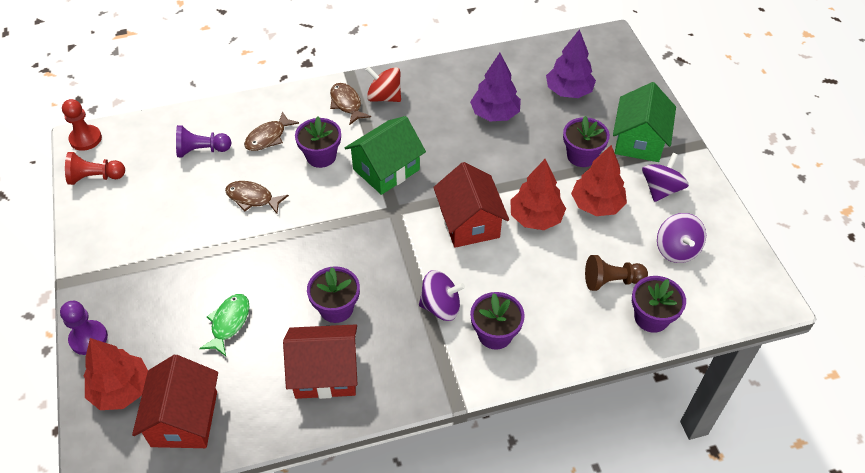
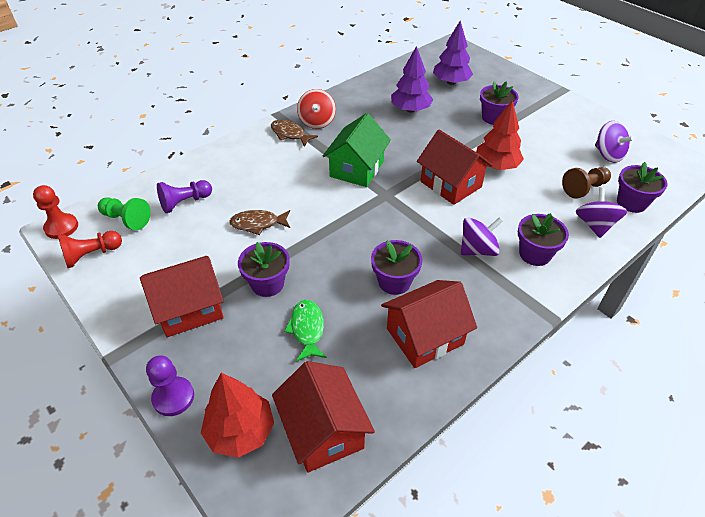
camera: 25 degrees left, 5 degrees down
(142, 150) = (126, 219): none -> green pawn
(145, 263) = (189, 309): none -> red house
(268, 137) = (239, 176): brown fish -> none
(321, 156) = (296, 175): purple flower pot -> purple flower pot (267, 284)
(384, 97) = (317, 122): red spinning top -> red spinning top turned 90 degrees counterclockwise
(596, 205) = (531, 144): red tree -> none
(639, 141) = (524, 98): green house -> none
(661, 189) = (564, 122): purple spinning top -> purple spinning top (595, 225)

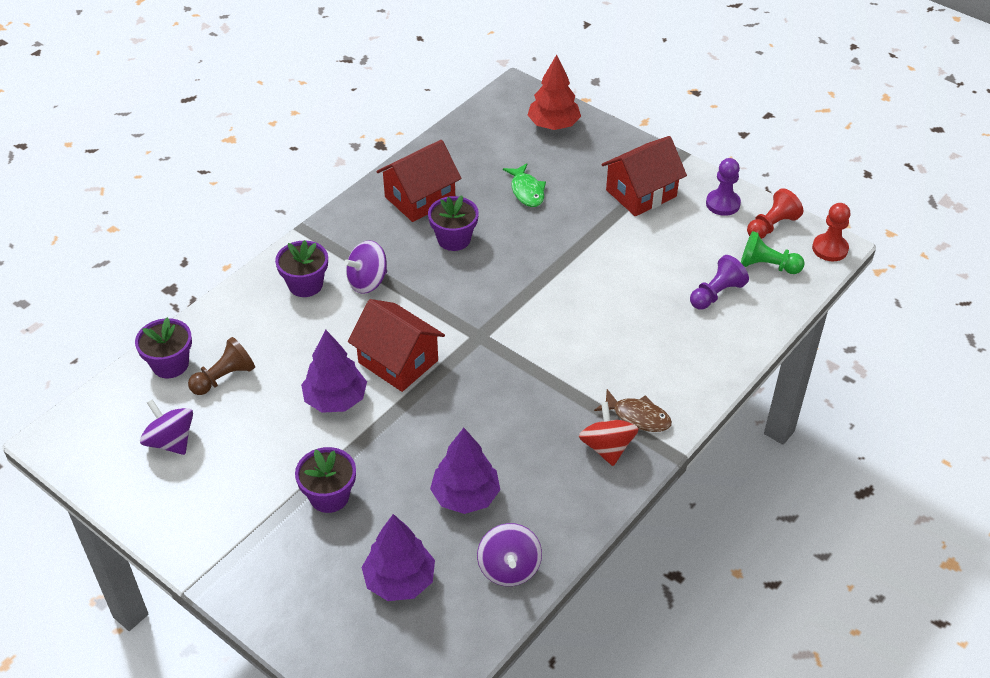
camera: 170 degrees right, 0 degrees up
(173, 397) = (615, 136): purple pawn -> purple pawn (722, 204)
(258, 224) = (618, 279): brown fish -> none
(267, 284) = (579, 222): purple flower pot -> none
(323, 431) = (492, 132): red house -> none
(357, 169) = (524, 369): green house -> none
(496, 166) = (335, 399): red tree -> purple tree
(595, 225) = (227, 327): purple spinning top -> purple spinning top (509, 568)

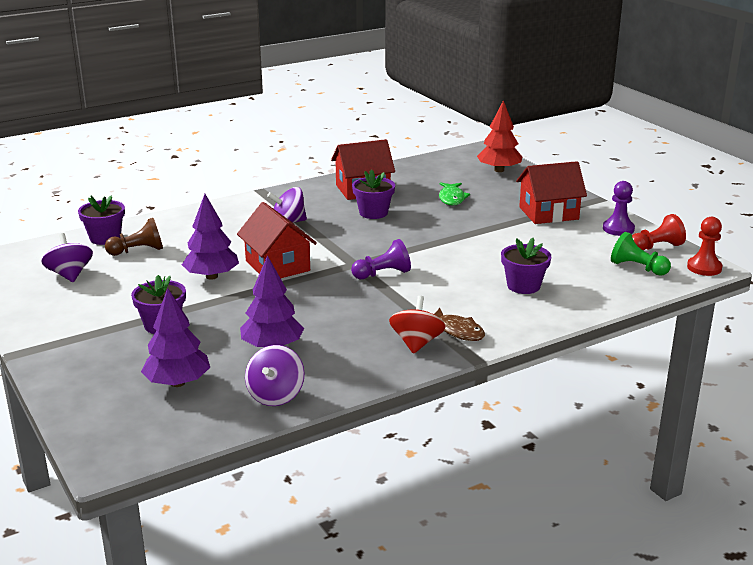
camera: 20 degrees right, 20 degrees down
(305, 285) = (239, 217): purple flower pot -> purple flower pot (523, 286)
(716, 294) = (579, 275): purple pawn -> purple pawn (383, 274)

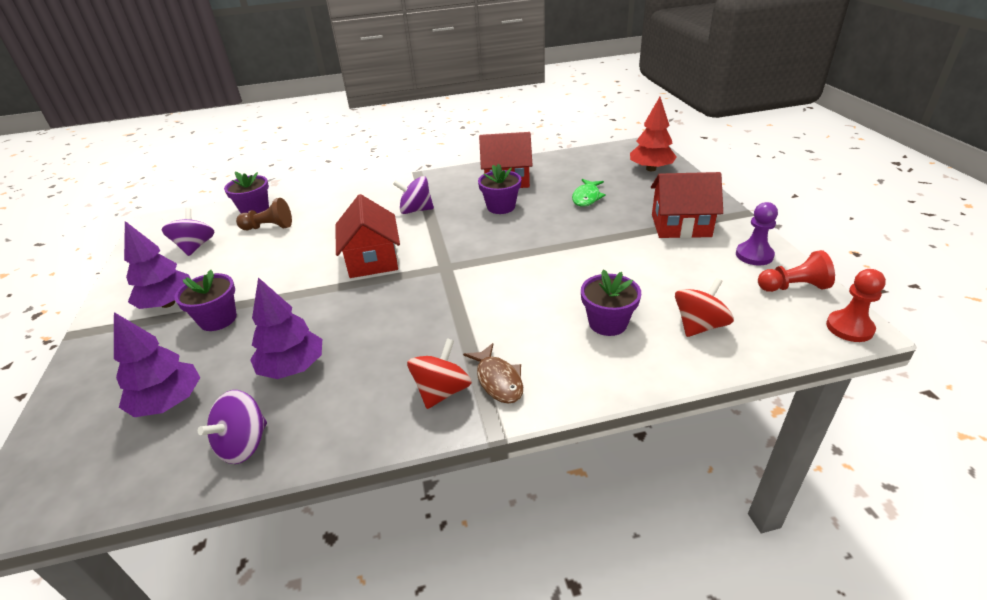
camera: 20 degrees right, 10 degrees up
(211, 276) = (306, 264): purple tree -> purple tree (168, 303)
(383, 274) = (465, 284): purple pawn -> none
(595, 279) = (699, 326): none -> red spinning top
(637, 268) = (759, 315): green pawn -> none

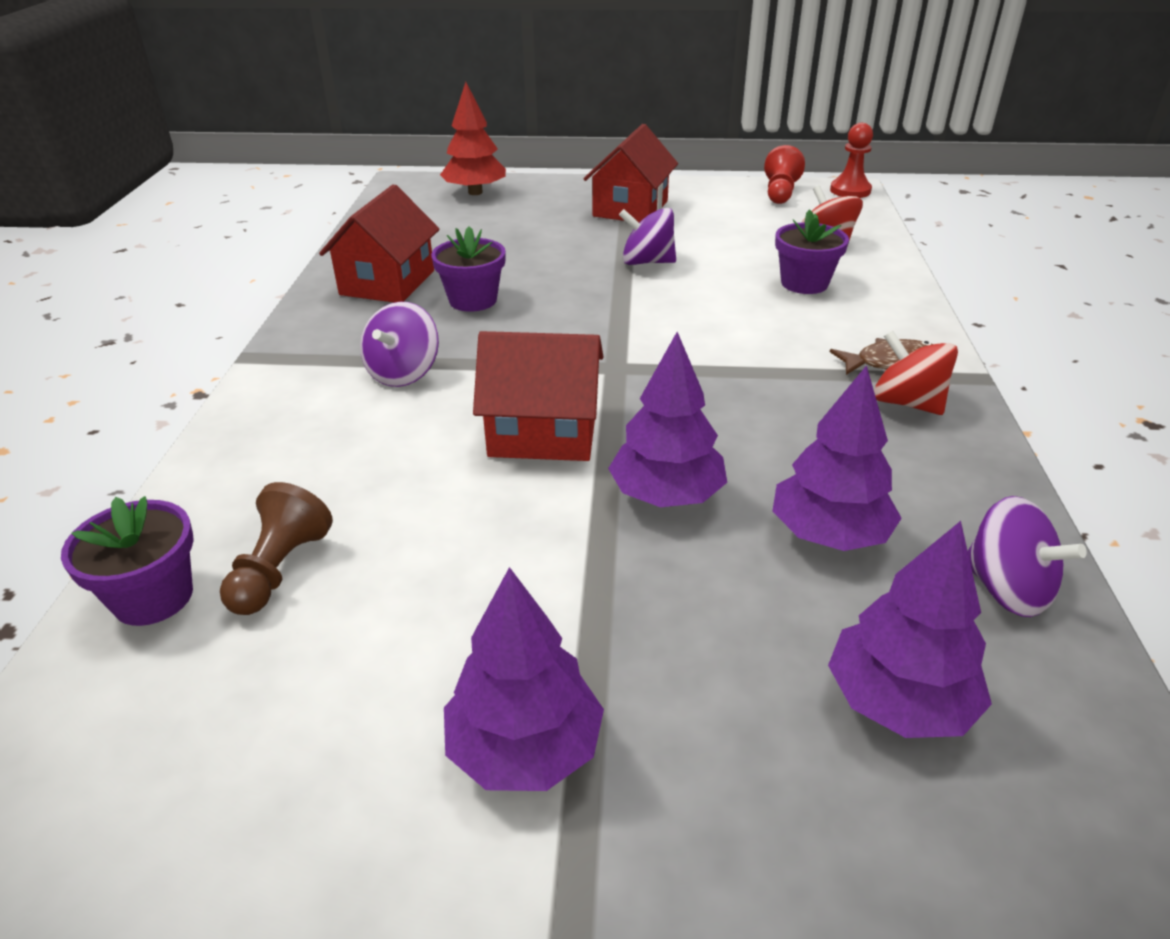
camera: 75 degrees left, 0 degrees up
(195, 247) = (254, 717): purple spinning top -> purple spinning top (647, 262)
(218, 319) = (640, 643): purple flower pot -> none
(323, 307) = (666, 495): none -> purple tree
(587, 197) = (509, 241): green fish -> none
(754, 255) = (716, 193): purple pawn -> none

